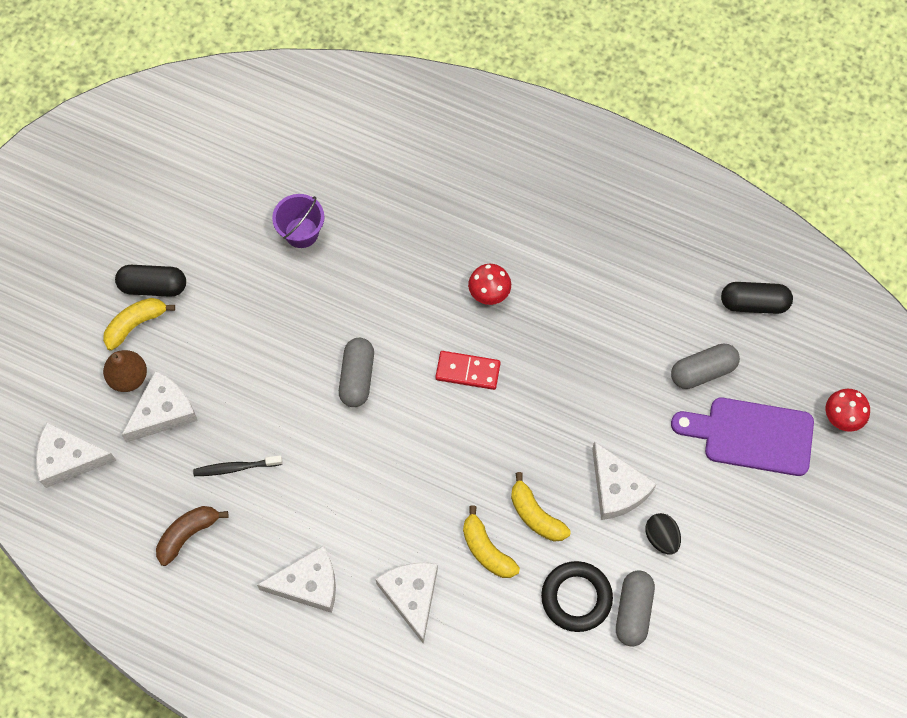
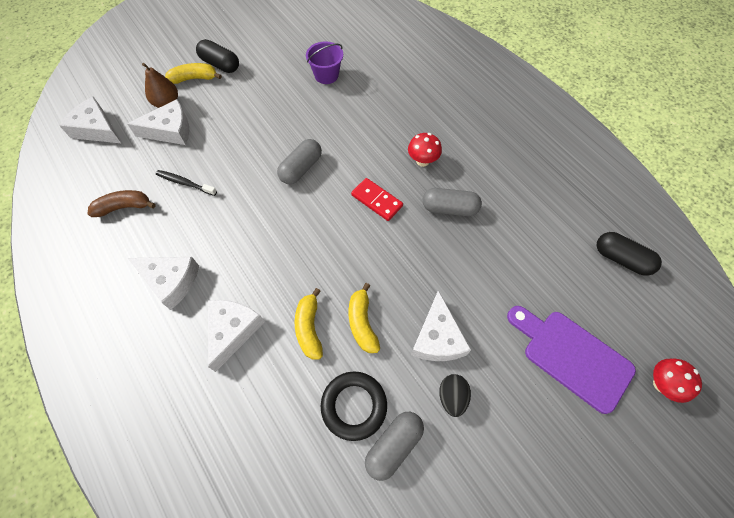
camera: 30 degrees right, 5 degrees down
(703, 371) = (554, 287): grey capsule -> grey capsule (449, 208)

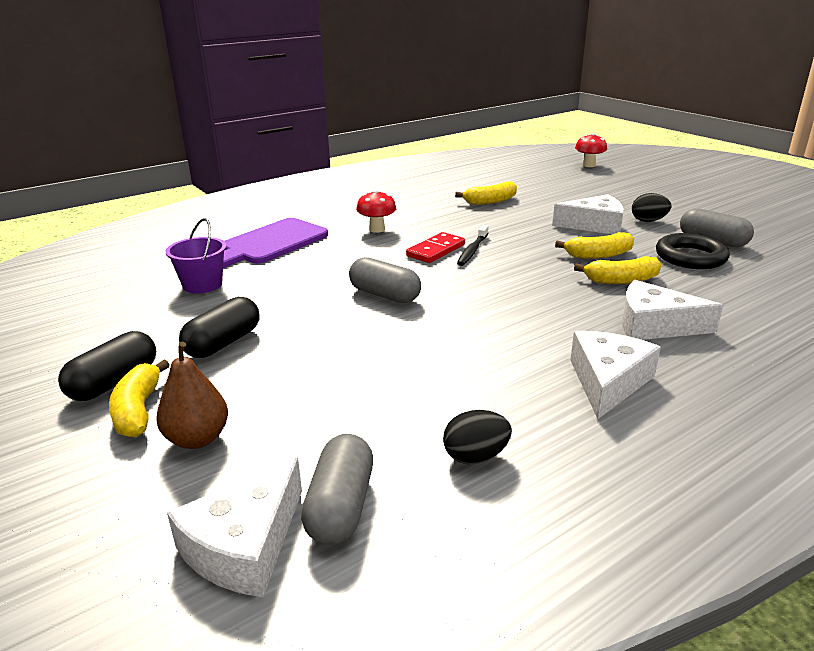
camera: 90 degrees left, 35 degrees down
(124, 207) = (475, 456): brown banana -> black egg
(170, 130) = (280, 424): white cheese -> none
(185, 183) = (413, 390): black toothbrush -> black toothbrush (472, 250)
(449, 208) = (442, 219): grey capsule -> grey capsule (340, 506)
(501, 252) = (490, 201): none -> yellow banana
(572, 356) = (582, 185): purple cutting board -> purple cutting board (270, 243)
(621, 259) = (485, 168): black capsule -> black capsule (223, 343)

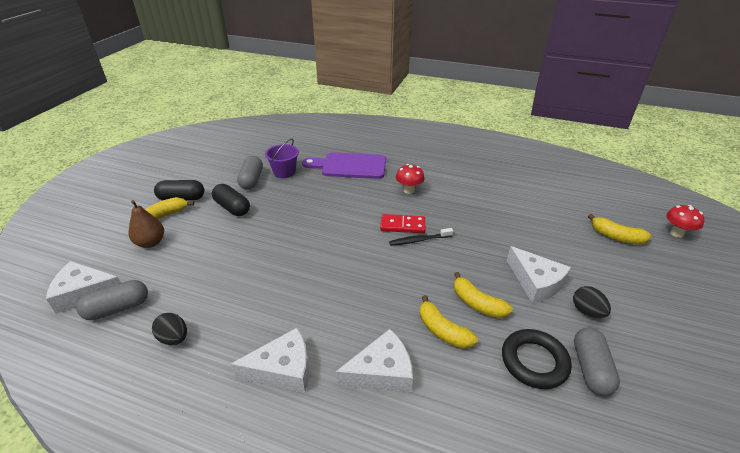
camera: 55 degrees right, 10 degrees up
(223, 343) = (232, 208): black capsule -> black capsule turned 45 degrees clockwise
(385, 295) = (323, 233): grey capsule -> grey capsule (251, 180)
(490, 201) = (515, 214): yellow banana -> yellow banana (616, 237)
(654, 325) = (381, 372): white cheese -> white cheese turned 90 degrees clockwise

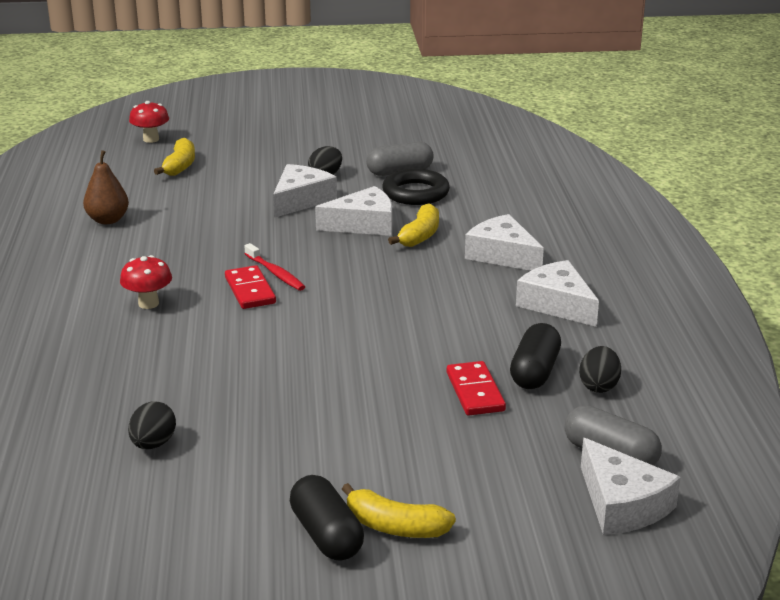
camera: 115 degrees left, 10 degrees down
(150, 242) = (471, 501): brown pear -> brown pear (108, 220)
(225, 278) = (475, 392): none -> red domino
(232, 208) = (313, 457): black capsule -> black capsule (535, 372)
(251, 180) = (207, 473): grey capsule -> none
(284, 172) = (153, 444): purple bucket -> black egg
(350, 166) = (92, 377): purple cutting board -> none
(419, 240) = (275, 273): black toothbrush -> red toothbrush
(477, 304) = (363, 224): yellow banana -> white cheese

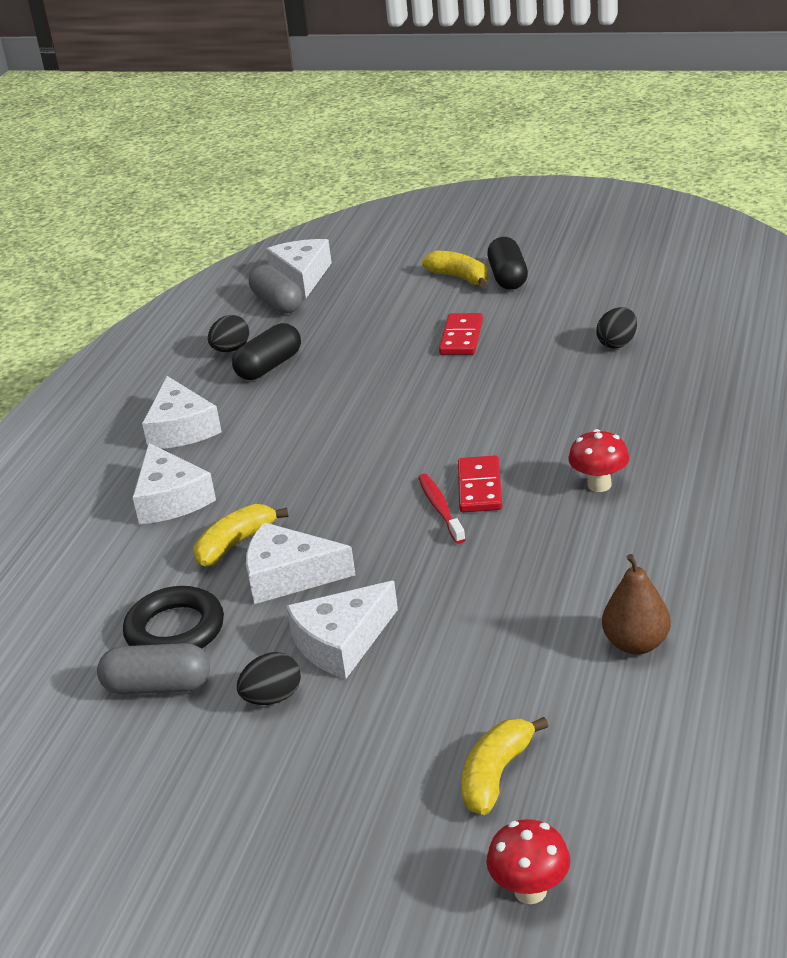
camera: 155 degrees left, 5 degrees up
(475, 392) = (333, 356): red domino -> red domino (461, 337)

